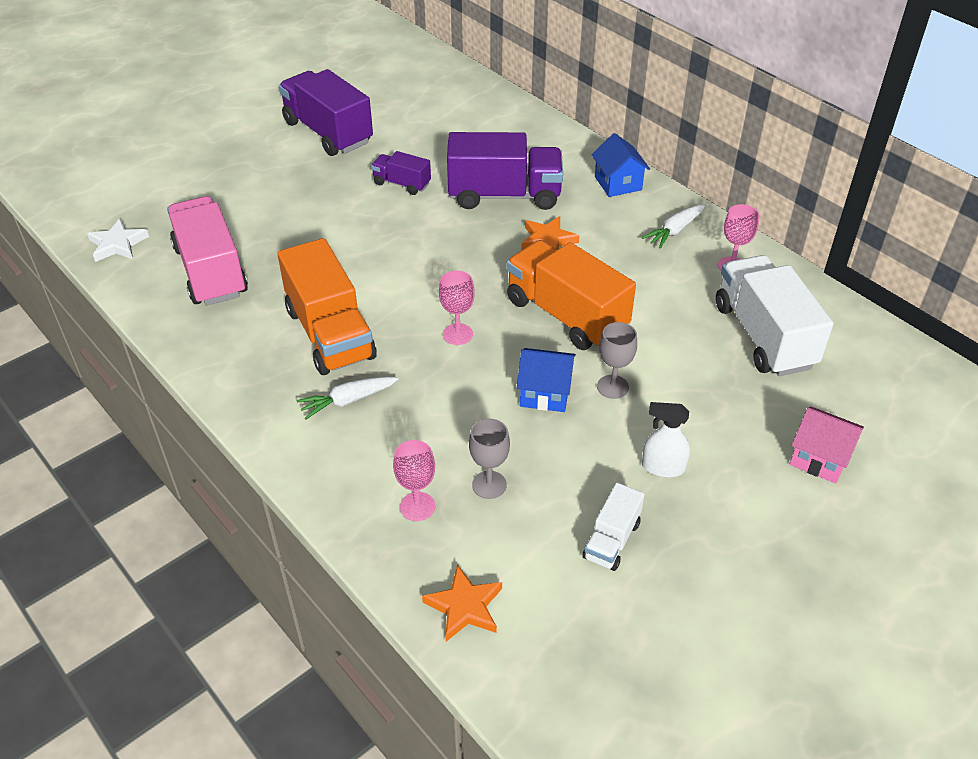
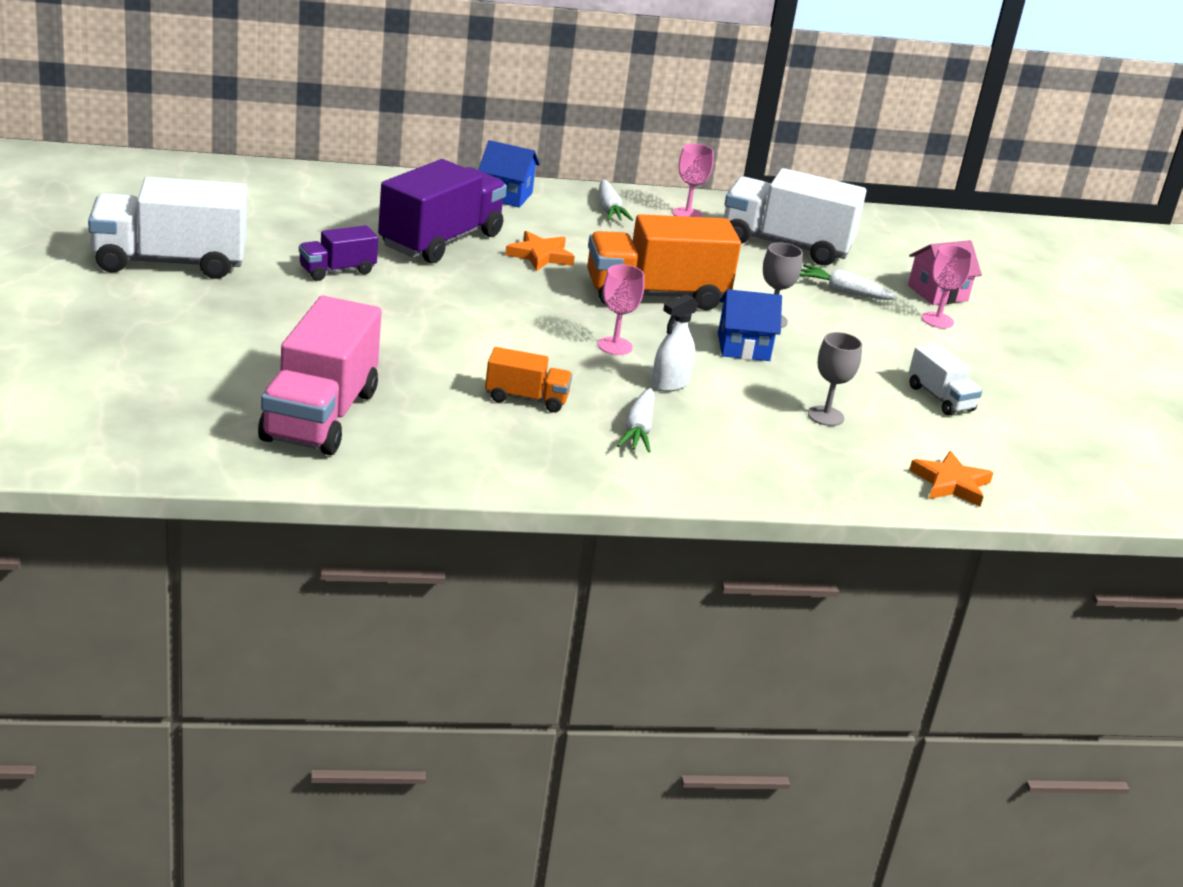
camera: 60 degrees left, 15 degrees down
(118, 244) = (169, 447): white star -> none
(211, 271) = (320, 416): pink truck -> pink truck turned 90 degrees counterclockwise
(328, 132) = (170, 262): purple truck -> white truck
(330, 334) = (526, 399): orange truck -> orange truck, size x0.51
(417, 506) = (816, 455): pink goblet -> pink goblet (937, 320)
(545, 393) = (743, 347): blue house -> blue house turned 45 degrees clockwise
(663, 467) = (884, 345): white spray bottle -> white spray bottle (670, 383)
(728, 402) = (843, 291): none -> white carrot

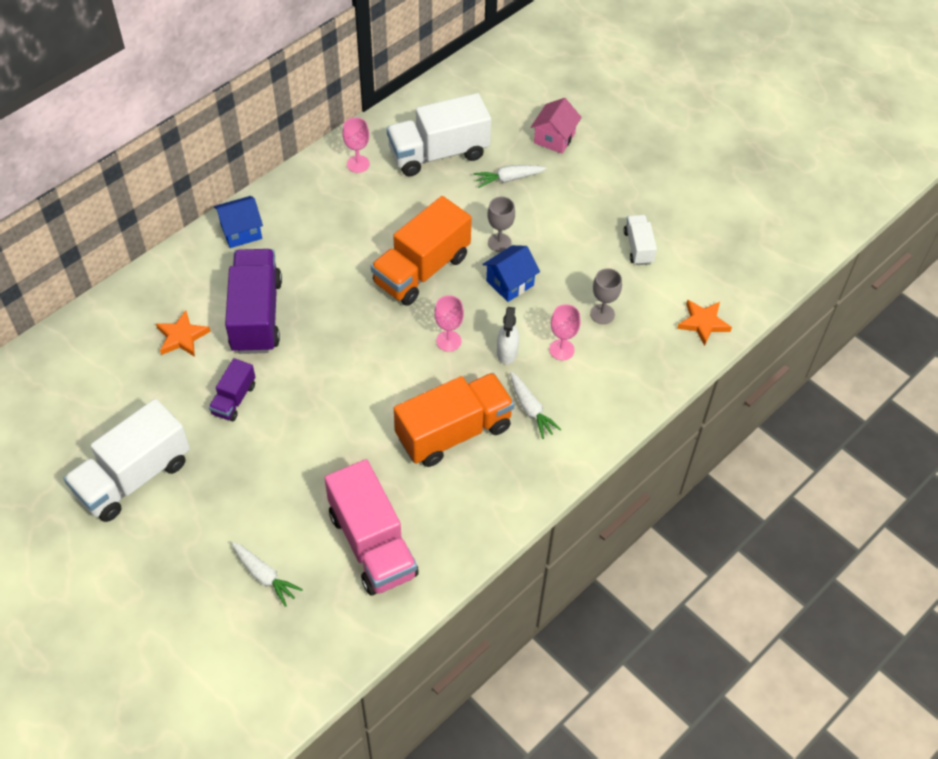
camera: 35 degrees left, 25 degrees up
(526, 399) = (454, 432): orange truck -> orange truck, size x1.96
(540, 255) = (324, 282): orange star -> orange star (182, 337)
(609, 209) = (312, 196): white carrot -> white carrot (264, 576)
(937, 320) = (576, 168): pink goblet -> pink goblet (561, 350)
(940, 398) = (638, 247): white truck -> white truck turned 120 degrees counterclockwise

